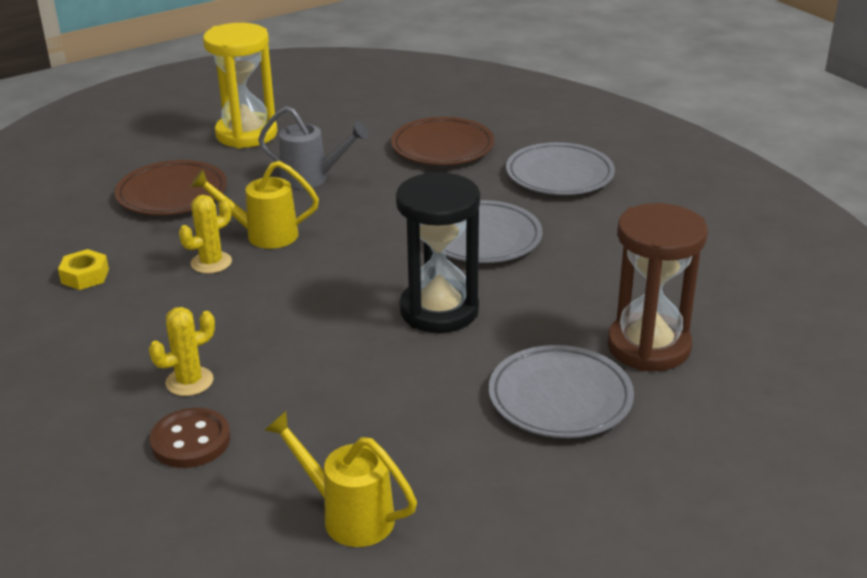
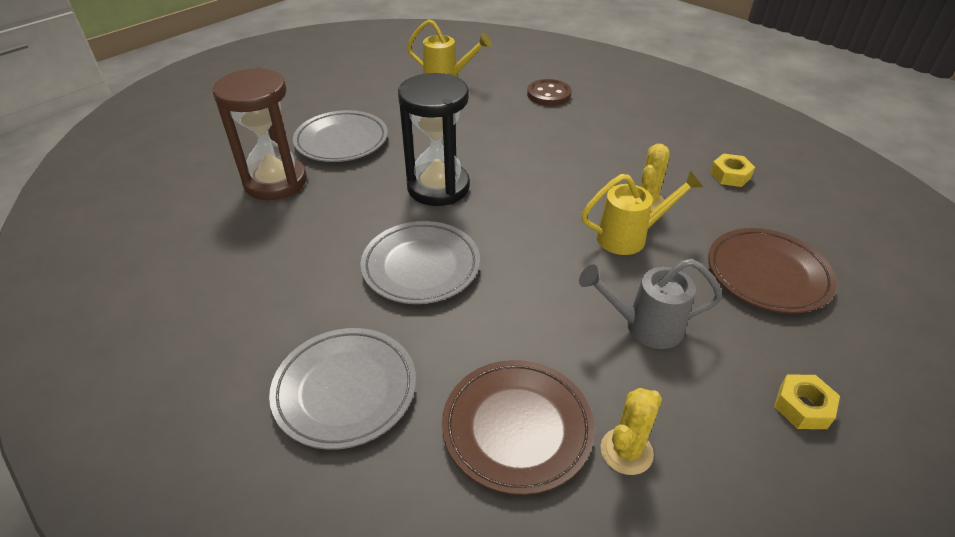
camera: 165 degrees right, 10 degrees up
(189, 381) = (577, 120): yellow cactus -> yellow cactus (626, 451)
(246, 134) = (803, 407): yellow hourglass -> yellow nut

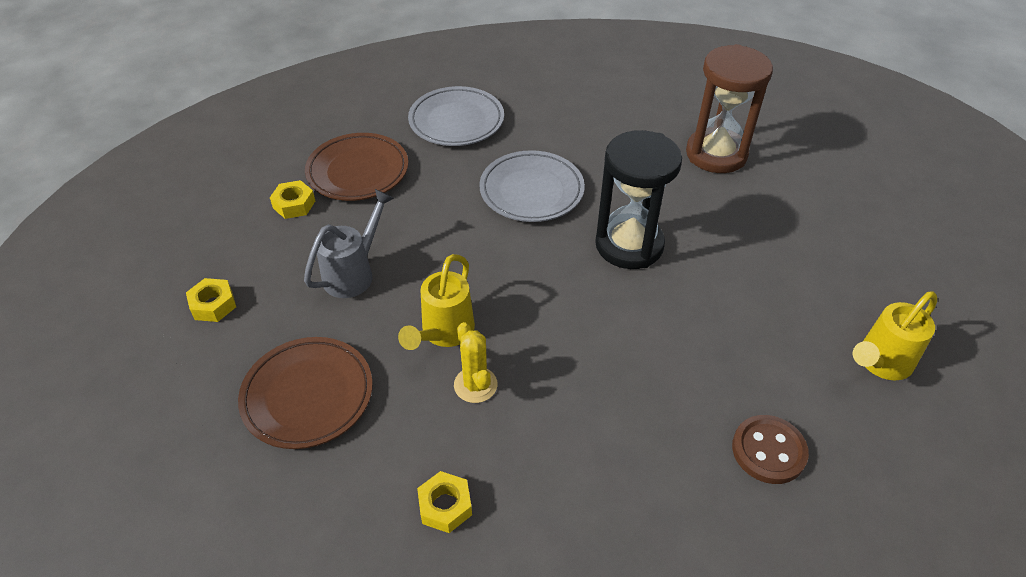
camera: 125 degrees right, 5 degrees up
(341, 141) = (764, 213): grey plate -> none
(626, 451) = (294, 204): yellow cactus -> yellow nut

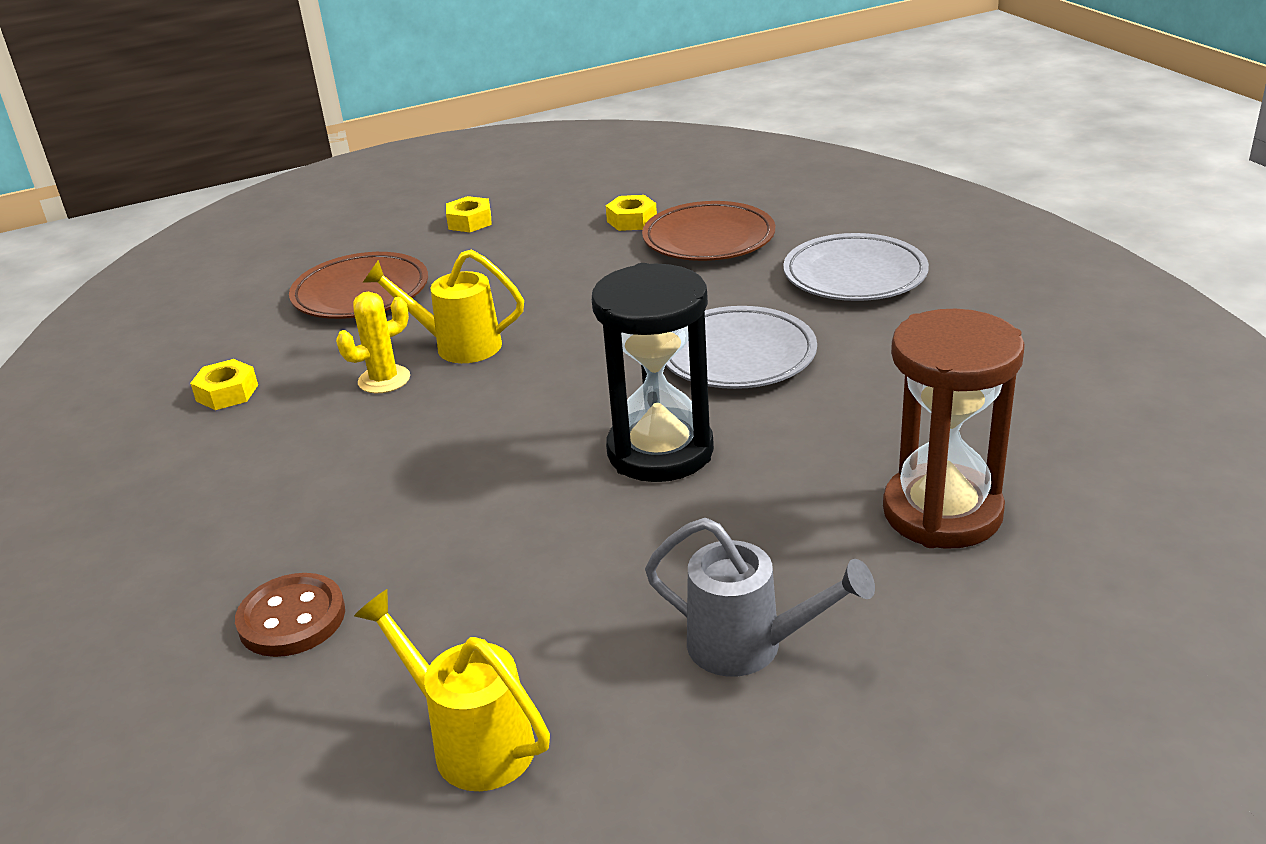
camera: 80 degrees right, 15 degrees down
(354, 273) = (536, 276): grey watering can -> grey watering can (750, 647)

